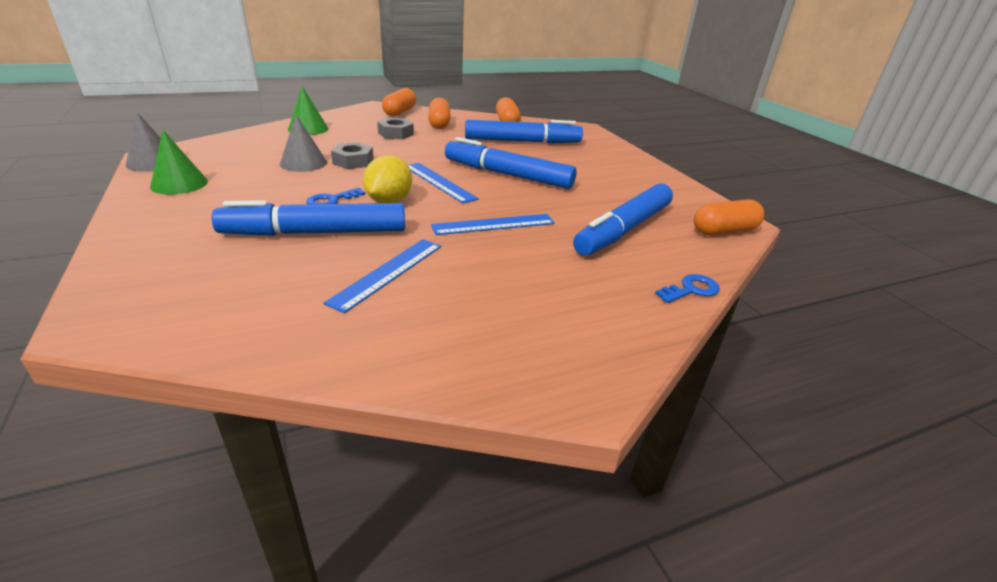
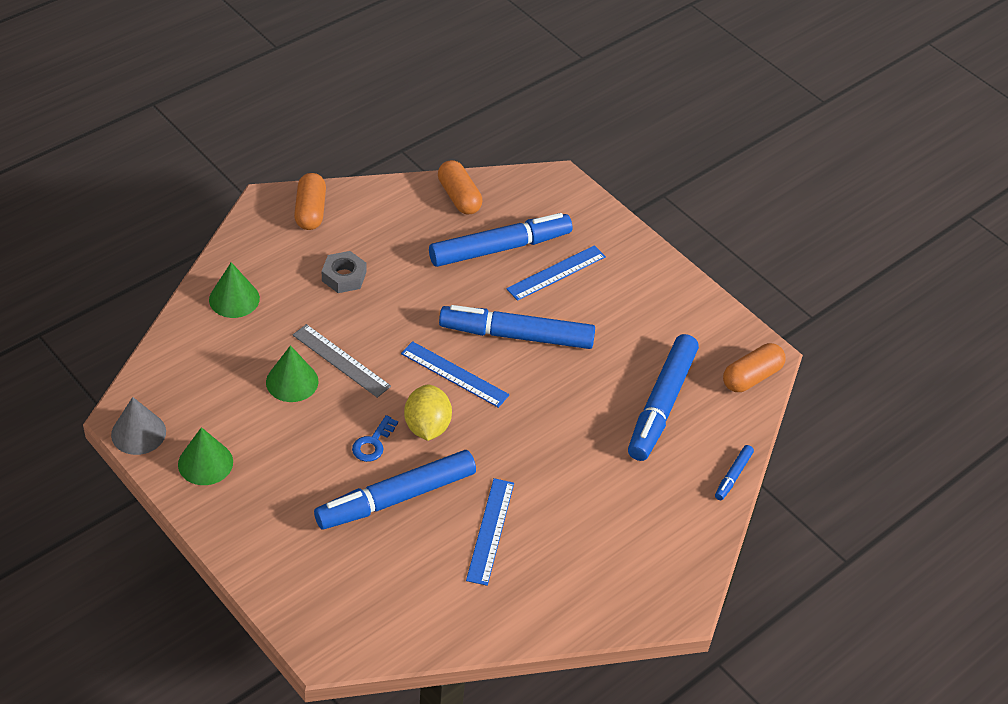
camera: 20 degrees left, 15 degrees up
(303, 163) = (292, 381): grey cone -> green cone
(353, 161) = (341, 360): grey nut -> grey ruler
(439, 123) = (378, 229): orange capsule -> none
(493, 224) = (542, 434): blue ruler -> blue ruler (556, 273)
(691, 290) = (733, 476): blue key -> blue marker

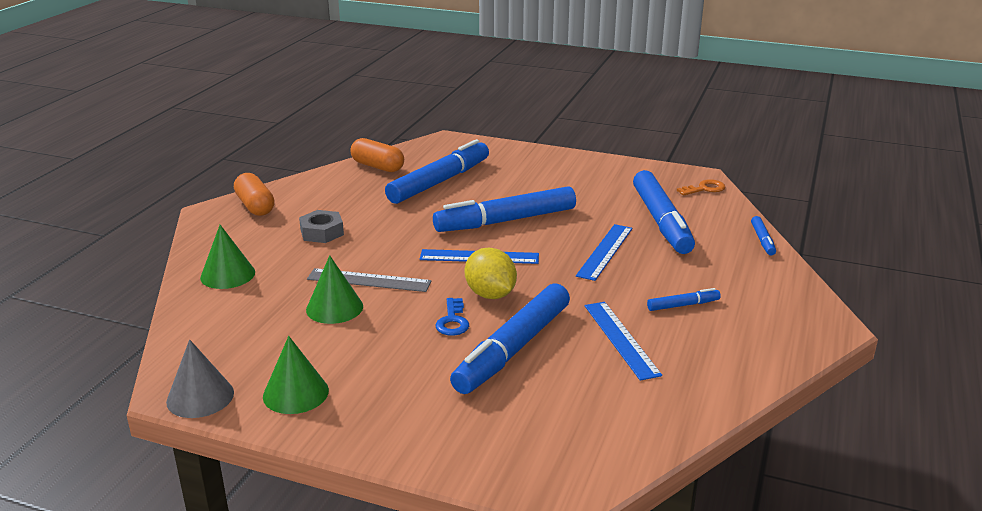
camera: 25 degrees left, 20 degrees down
(556, 273) = (498, 181): blue ruler -> blue ruler (605, 251)
(578, 519) = (683, 305): none -> blue marker
(751, 377) = (704, 189): orange capsule -> orange key

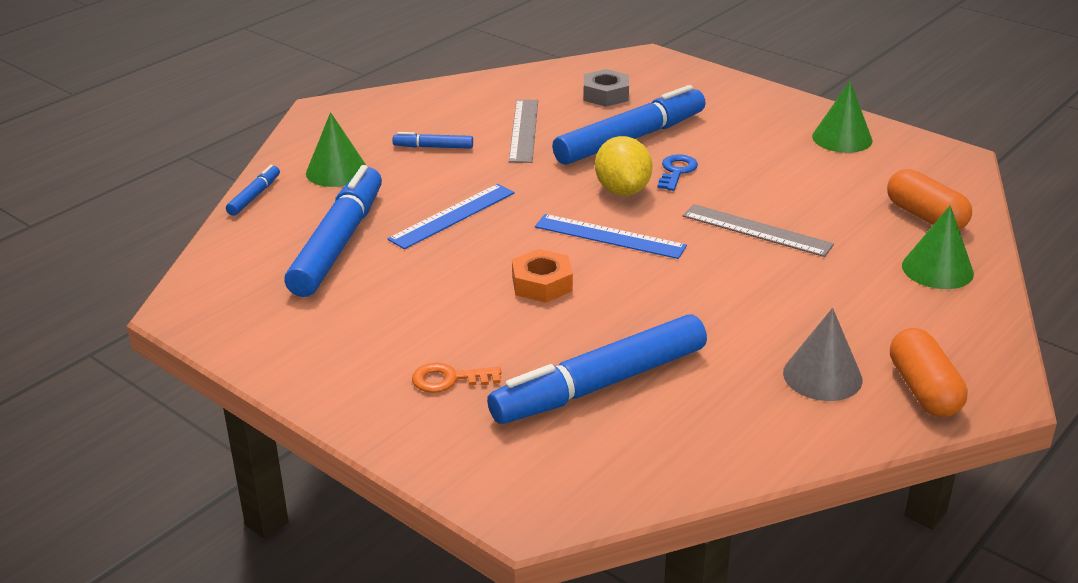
camera: 160 degrees left, 5 degrees up
(200, 397) = (930, 149): grey cone -> grey cone (822, 376)
(322, 232) = (812, 314): grey nut -> grey nut (605, 95)
(334, 308) = (801, 205): green cone -> green cone (336, 171)
(377, 166) = (697, 452): orange capsule -> orange capsule (925, 216)
(505, 221) = (542, 284): blue marker -> orange nut
(621, 339) = (524, 130): blue ruler -> grey ruler
(704, 189) = (210, 284): orange key -> orange key (449, 379)

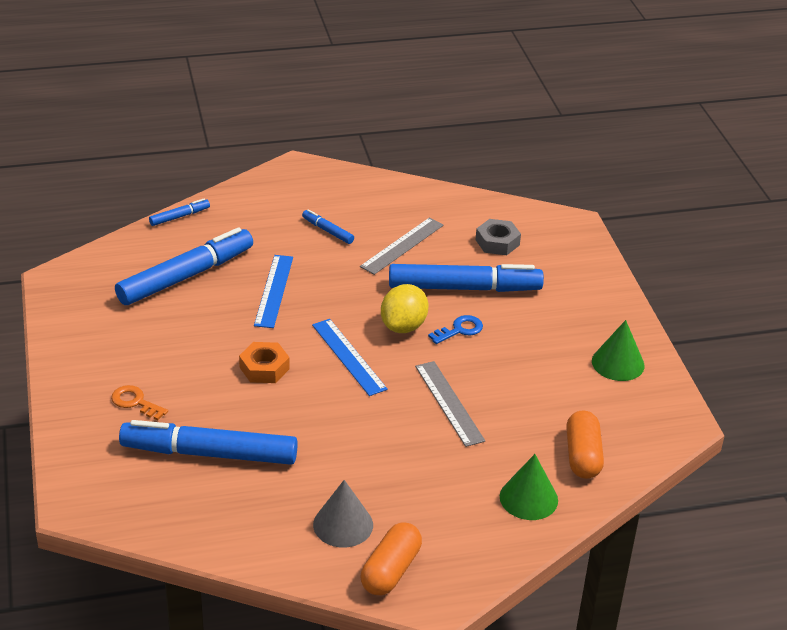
camera: 35 degrees right, 5 degrees up
(336, 171) = (247, 221): green cone -> none
(452, 216) = (274, 291): blue ruler -> blue ruler turned 75 degrees counterclockwise

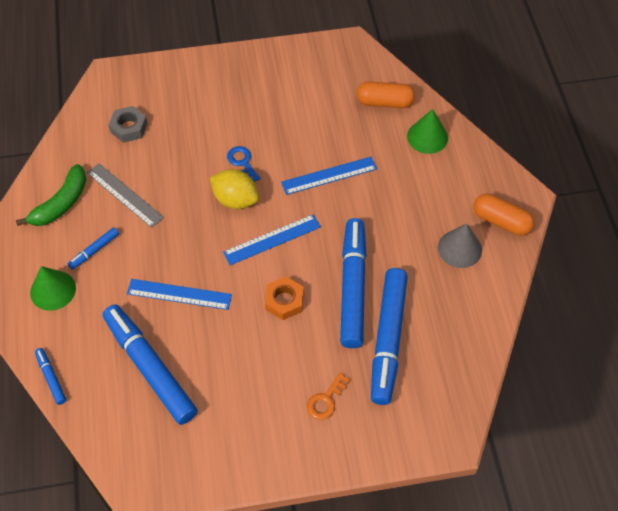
camera: 85 degrees left, 20 degrees up
(387, 205) = (61, 203): none -> green banana
(449, 403) = (329, 175): grey ruler -> blue ruler
(464, 288) = (188, 155): blue marker -> blue marker (352, 287)
(618, 363) = (286, 70): green cone -> green cone (53, 290)

